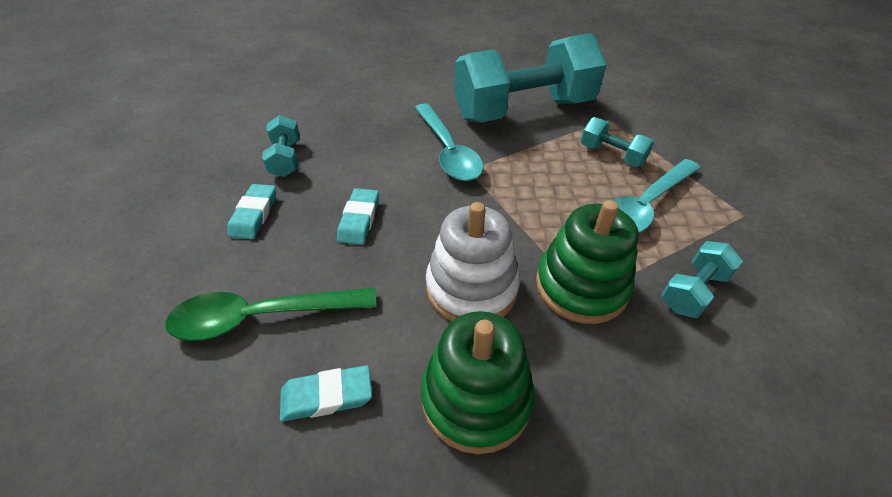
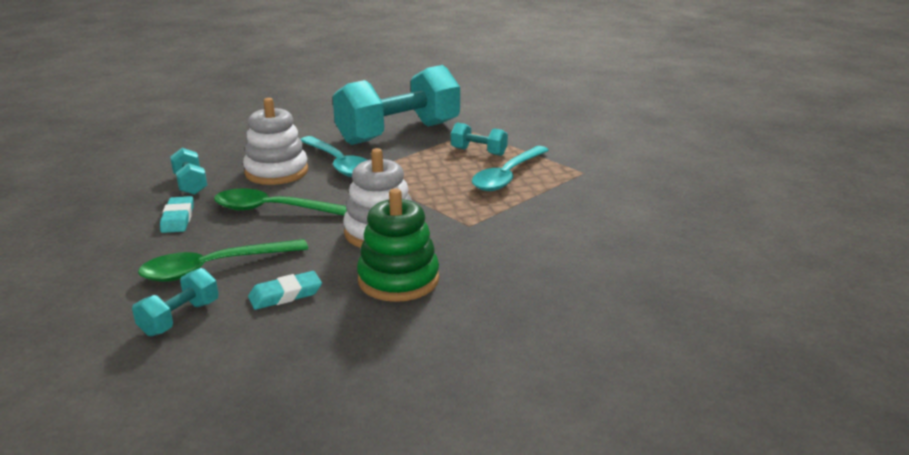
camera: 15 degrees left, 20 degrees down
(359, 219) = (274, 210): turquoise eraser -> green spoon
(379, 153) = (276, 172): none -> white stacking toy
(581, 286) = (465, 221): green stacking toy -> none
(693, 291) = (547, 213): turquoise dumbbell -> turquoise dumbbell (180, 318)

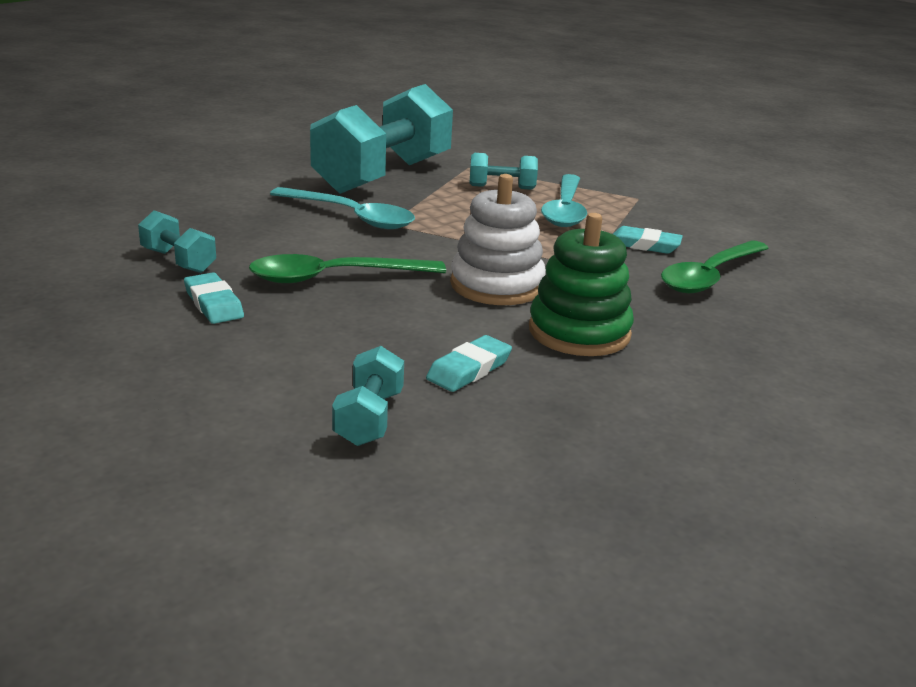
camera: 25 degrees left, 0 degrees up
(214, 268) = (340, 354): green spoon -> green spoon (710, 276)
(276, 172) = (281, 234): white stacking toy -> none
(538, 214) = (644, 245): none -> turquoise eraser

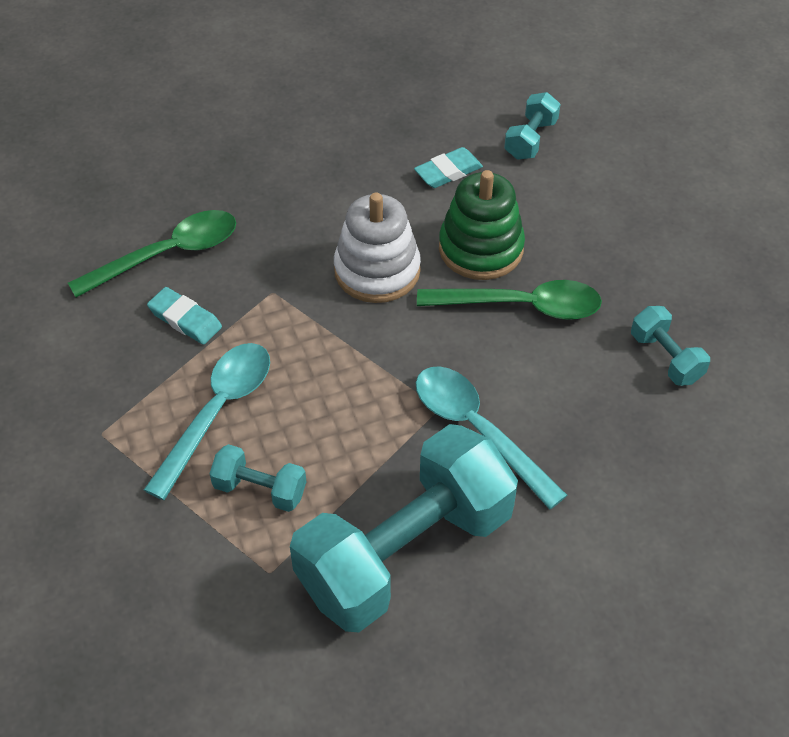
camera: 160 degrees left, 25 degrees up
(214, 304) = (631, 281): turquoise eraser -> none
(579, 332) = (343, 197): green stacking toy -> green stacking toy (481, 248)

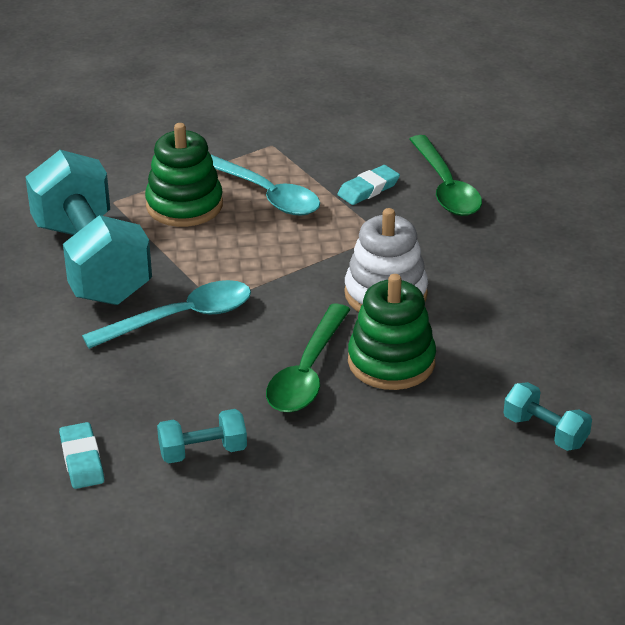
camera: 105 degrees right, 15 degrees down
(260, 489) = (184, 205): turquoise dumbbell -> green stacking toy
(448, 171) = (508, 361): turquoise eraser -> turquoise eraser (82, 460)

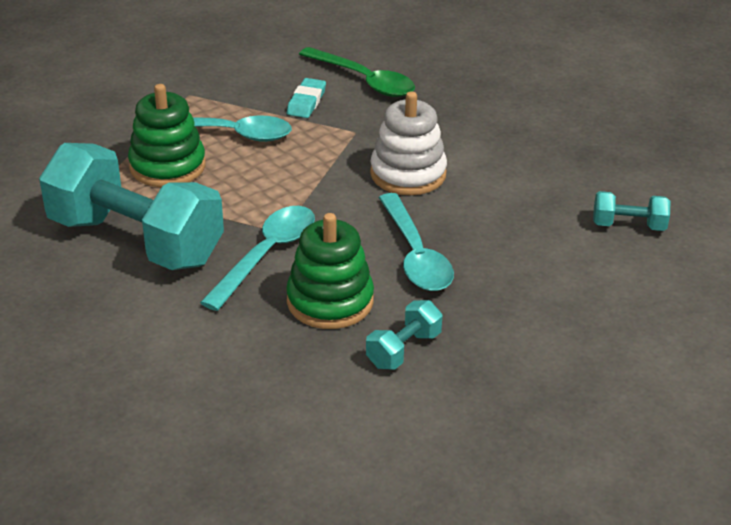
camera: 35 degrees left, 0 degrees up
(82, 460) = (312, 402): turquoise eraser -> none
(307, 372) = (415, 255): green spoon -> turquoise spoon
(391, 362) = (468, 221): green stacking toy -> green stacking toy (330, 301)

